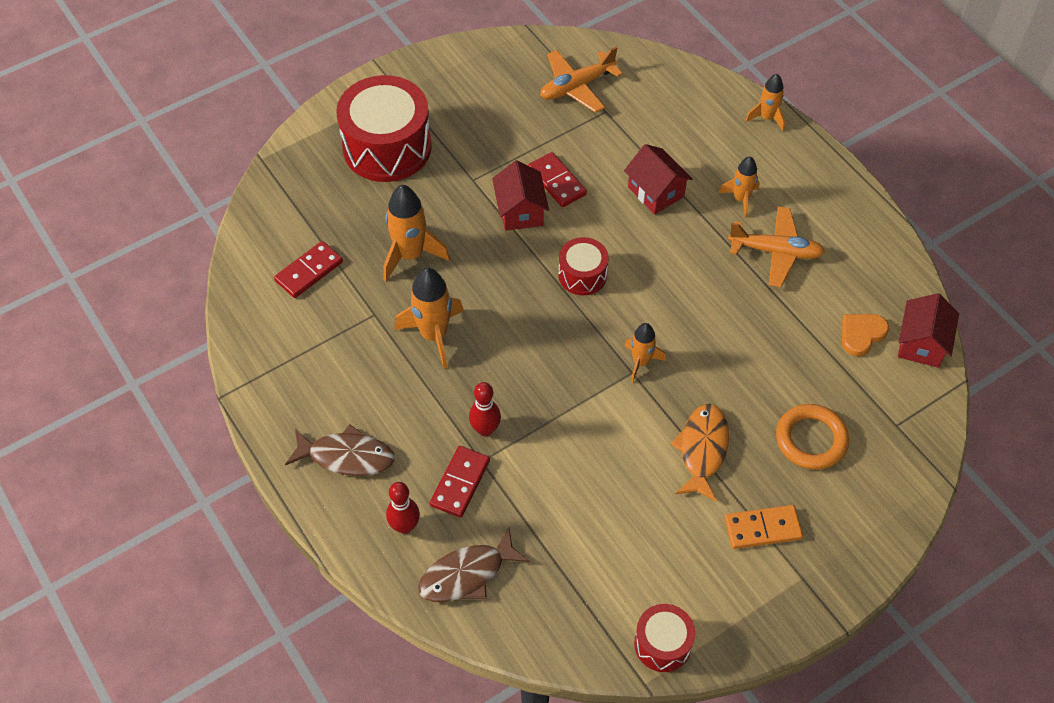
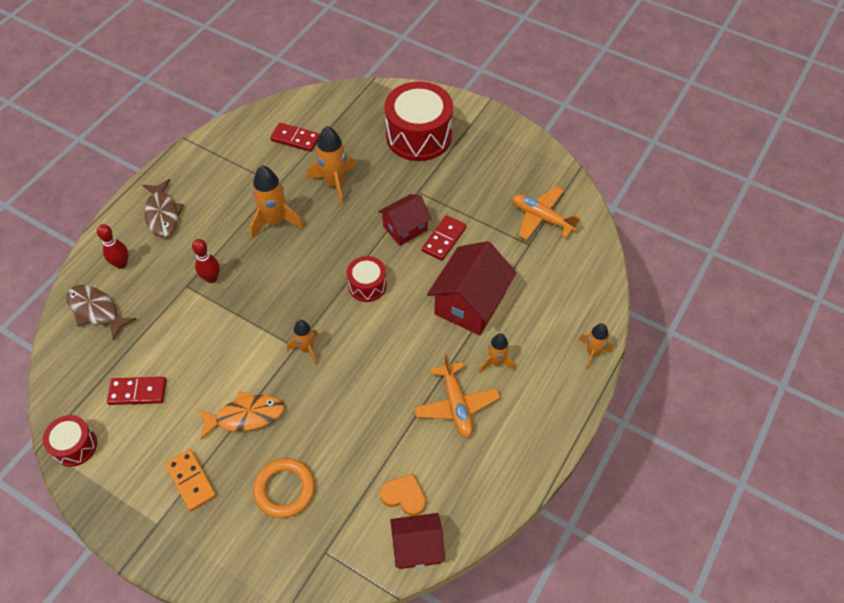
camera: 65 degrees right, 0 degrees up
(460, 483) = (164, 280): red domino -> red domino (137, 392)
(656, 192) = (470, 303): red house -> red house, size x1.60

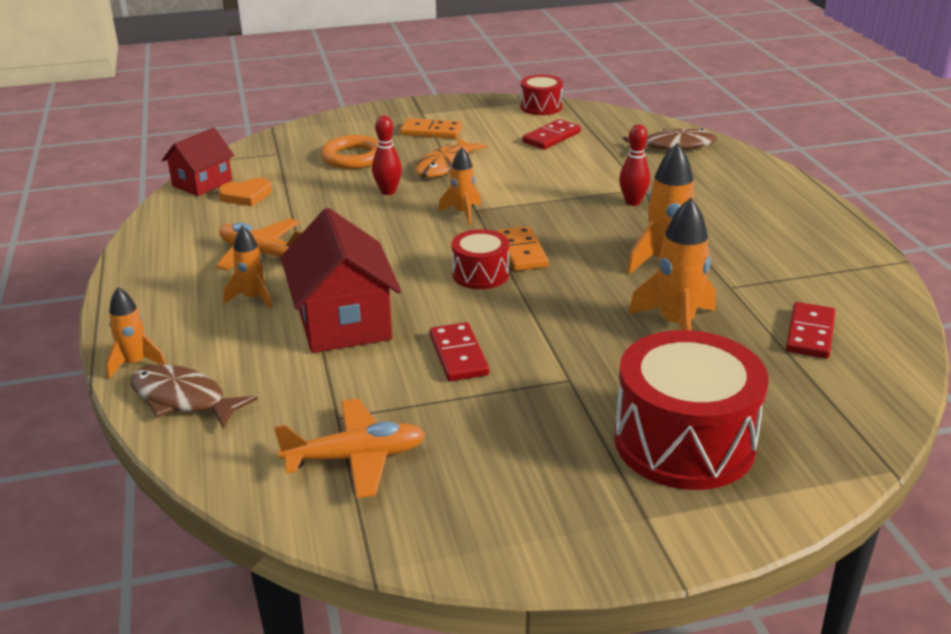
camera: 135 degrees right, 25 degrees down
(121, 264) = (721, 170): red bowling pin -> red bowling pin (388, 191)
(163, 214) = (770, 208): brown fish -> brown fish (183, 399)
(295, 139) = (809, 333): red domino -> red domino turned 45 degrees counterclockwise
(325, 286) = (522, 252): none -> orange domino
(405, 228) = (521, 337): red house -> none

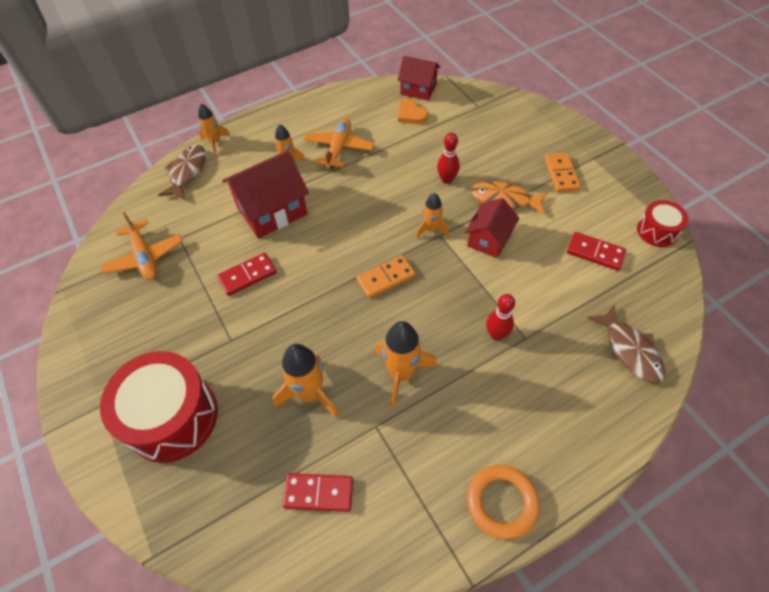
camera: 75 degrees right, 25 degrees up
(353, 157) = (492, 145): orange ring -> orange ring (501, 502)
(480, 274) = (347, 262): red drum -> none
(500, 184) = (489, 239): none -> red house

